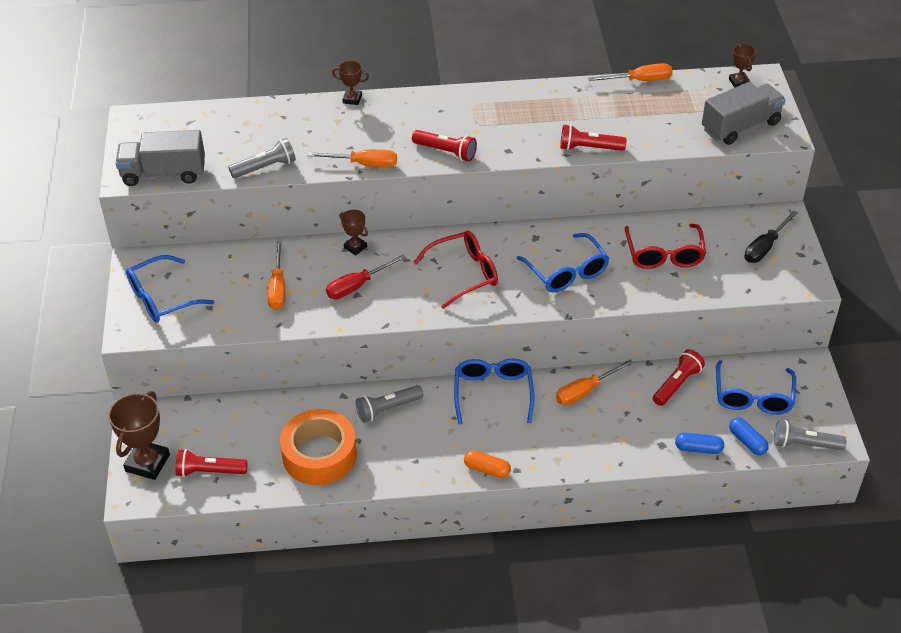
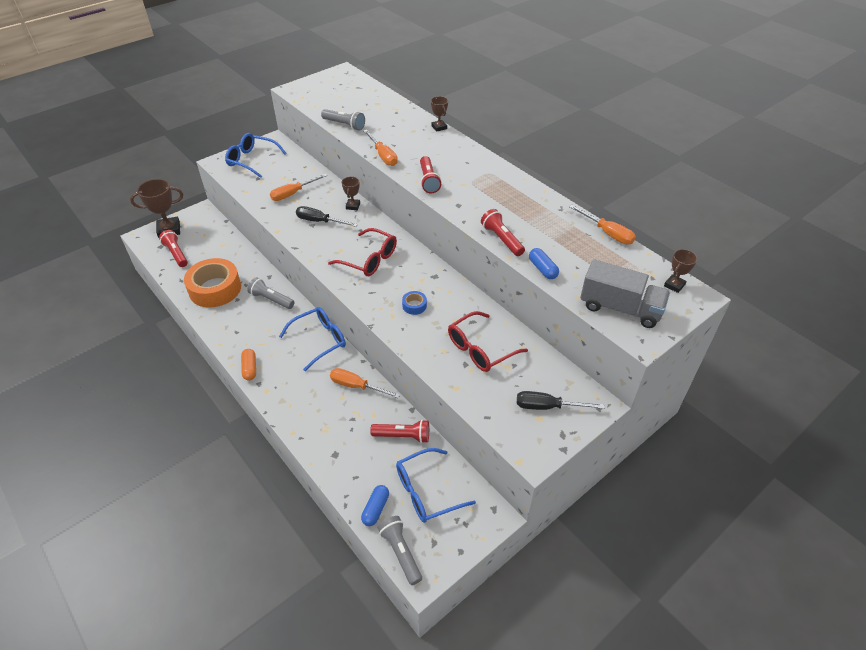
camera: 55 degrees right, 0 degrees up
(164, 174) = (307, 98): grey truck -> none
(357, 286) = (320, 221): red screwdriver -> black screwdriver
(566, 272) = (414, 305): blue glasses -> blue tape
(698, 448) = (346, 479): blue capsule -> blue capsule (542, 269)

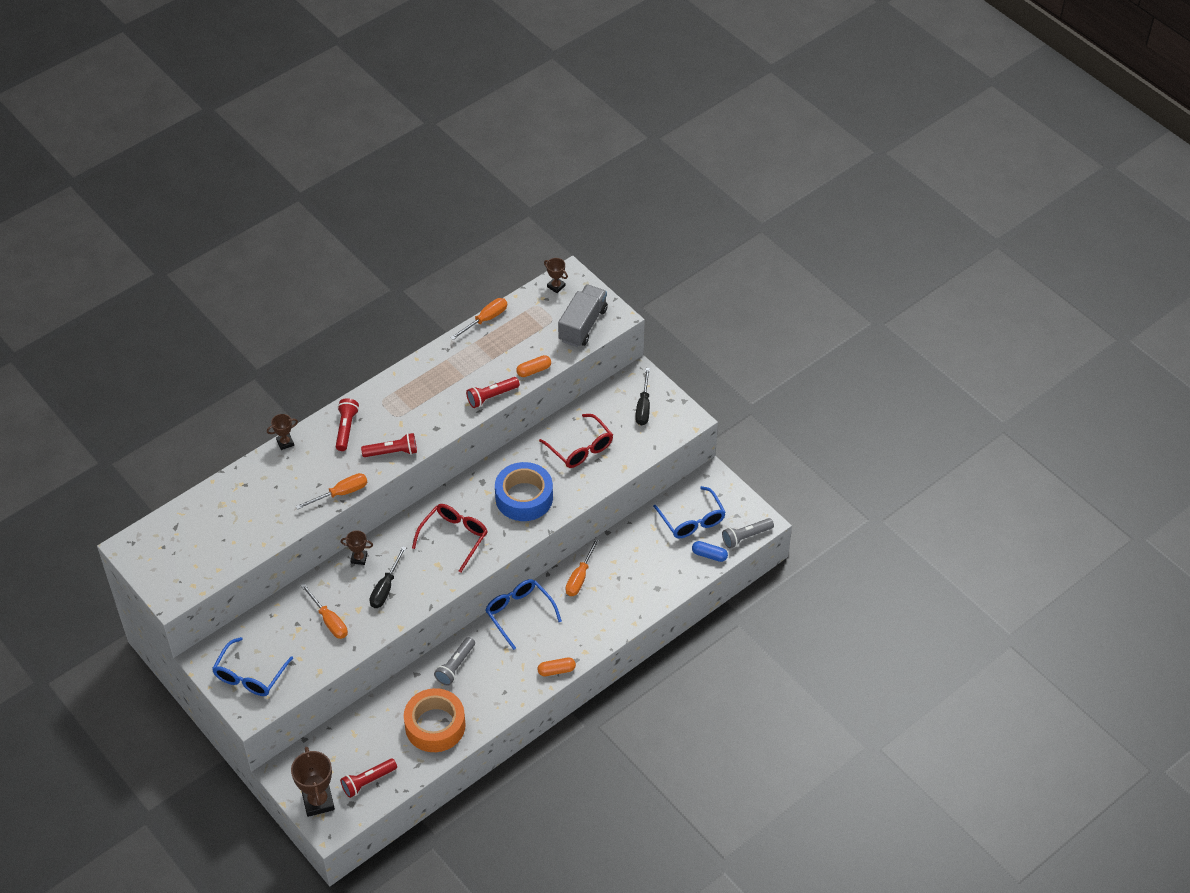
camera: 90 degrees left, 5 degrees up
(344, 125) = (269, 534): grey flashlight -> none
(403, 436) = (637, 538): red flashlight -> red flashlight (346, 429)
(414, 305) = (524, 497): blue tape -> blue tape, size x2.41
(542, 269) = (534, 370): blue capsule -> orange capsule

